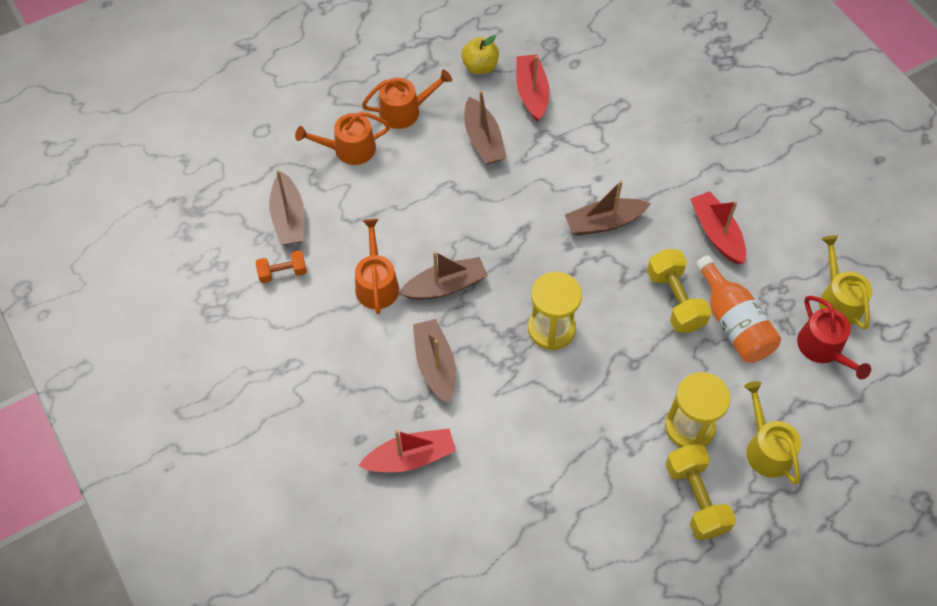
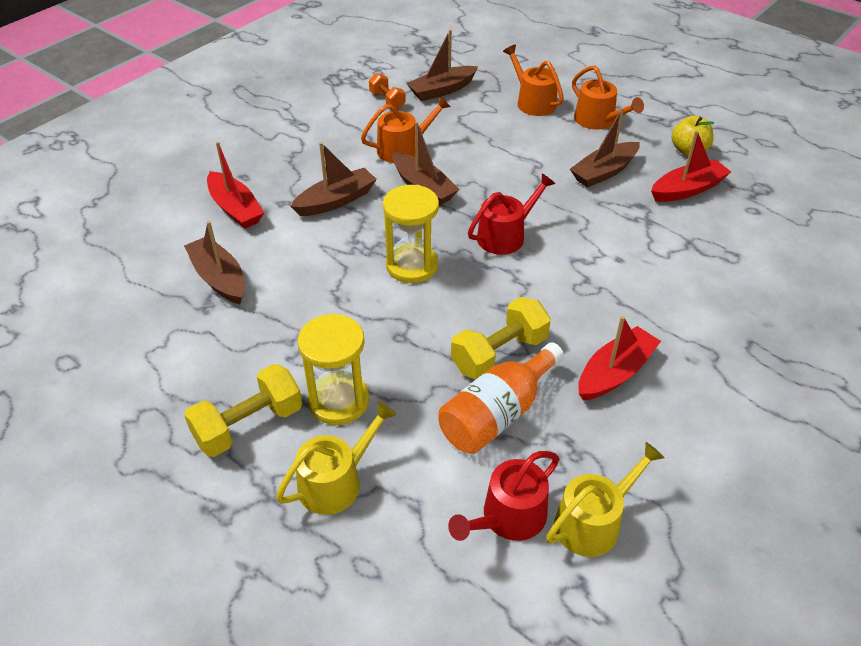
camera: 70 degrees right, 15 degrees down
(539, 245) = (505, 235): none -> red watering can
(604, 222) = (565, 275): brown boat -> brown boat (219, 278)

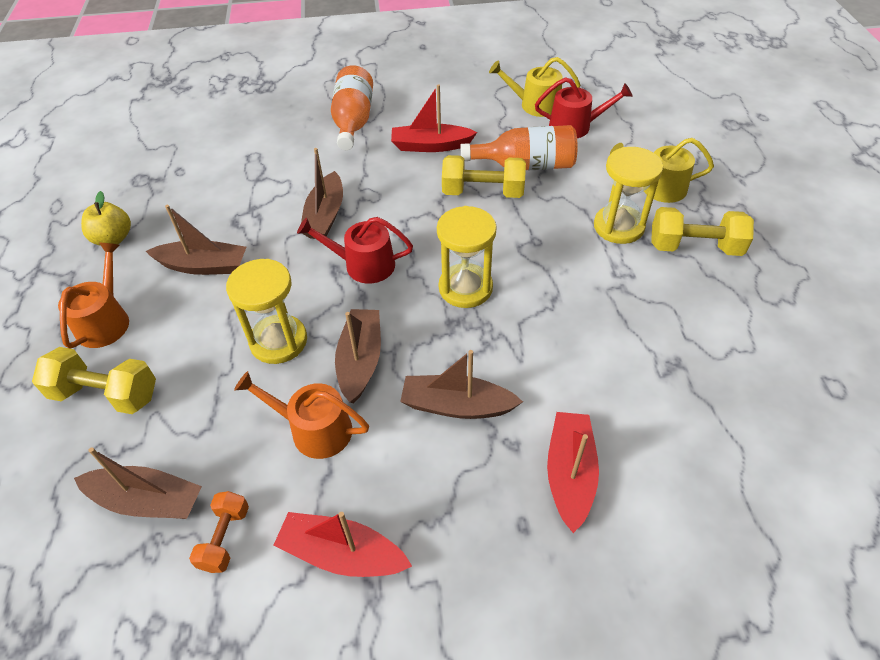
camera: 135 degrees left, 5 degrees up
(219, 278) = (644, 387): brown boat -> brown boat (325, 216)
(486, 168) = (278, 341): none -> yellow hourglass
(533, 102) = (106, 394): orange watering can -> yellow dumbbell
(687, 189) = (183, 211): red boat -> red boat (342, 554)
(726, 349) = (353, 121): none -> orange bottle

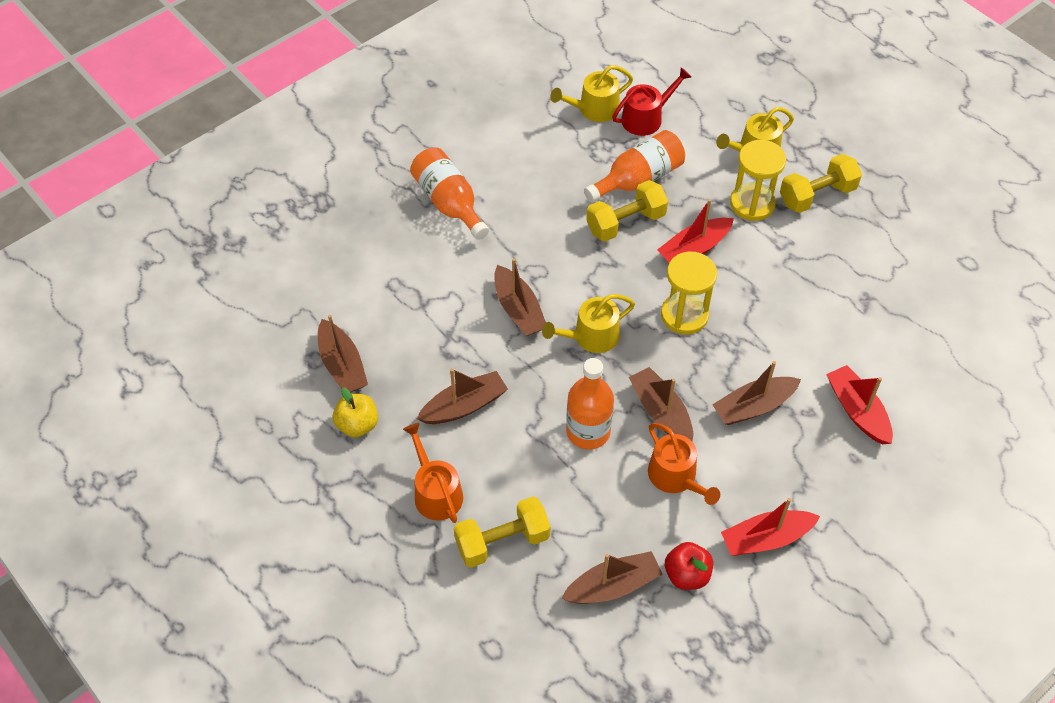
camera: 35 degrees left, 5 degrees up
(153, 192) = (342, 365): none -> brown boat
(225, 538) = (687, 575): orange dumbbell -> red apple
(278, 341) = (588, 431): yellow hourglass -> orange bottle
(314, 429) = (676, 477): orange watering can -> orange watering can turned 105 degrees counterclockwise
(363, 265) = (591, 337): red watering can -> yellow watering can
(430, 146) = (542, 196): red boat -> red boat (694, 249)

